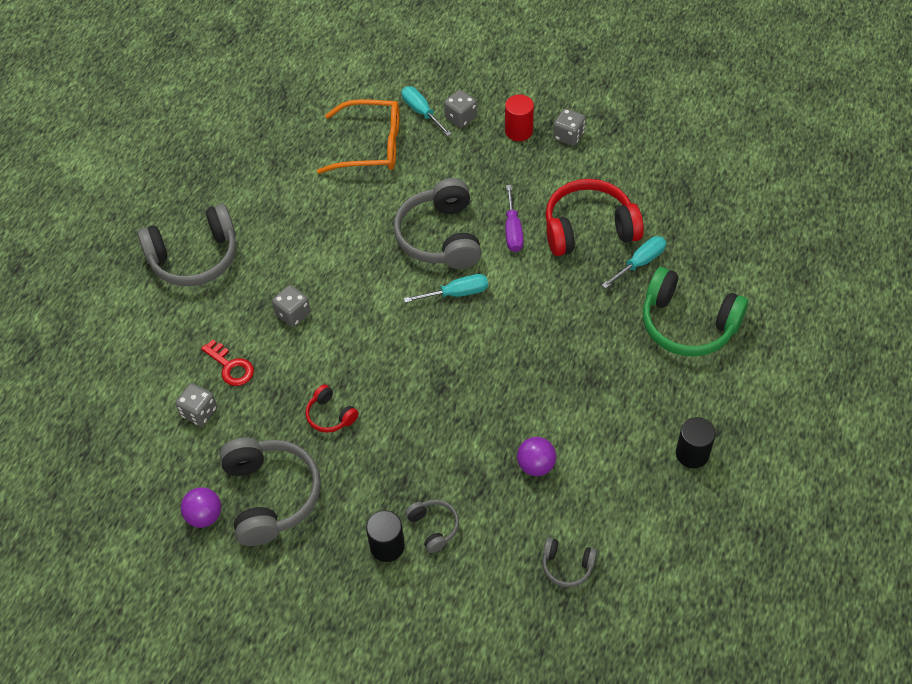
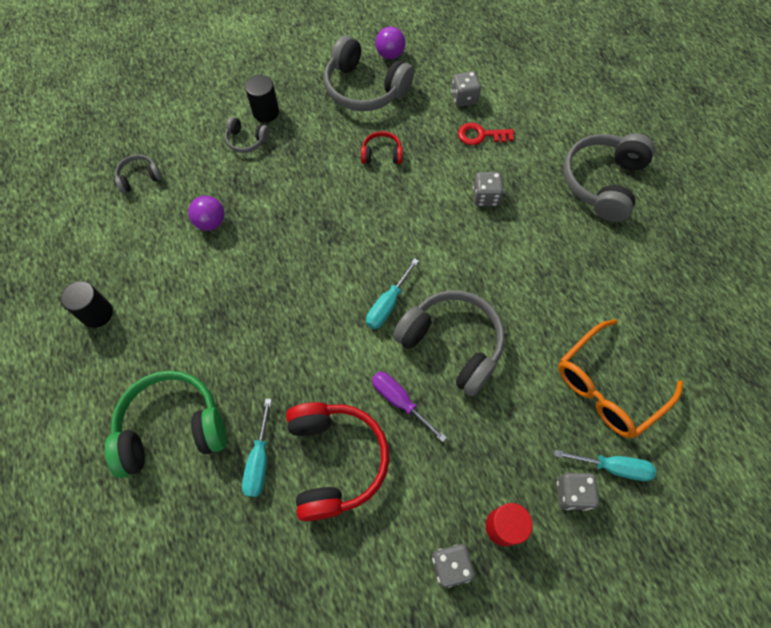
camera: 135 degrees right, 10 degrees up
(589, 228) = (335, 460): red headphones -> red headphones turned 45 degrees counterclockwise

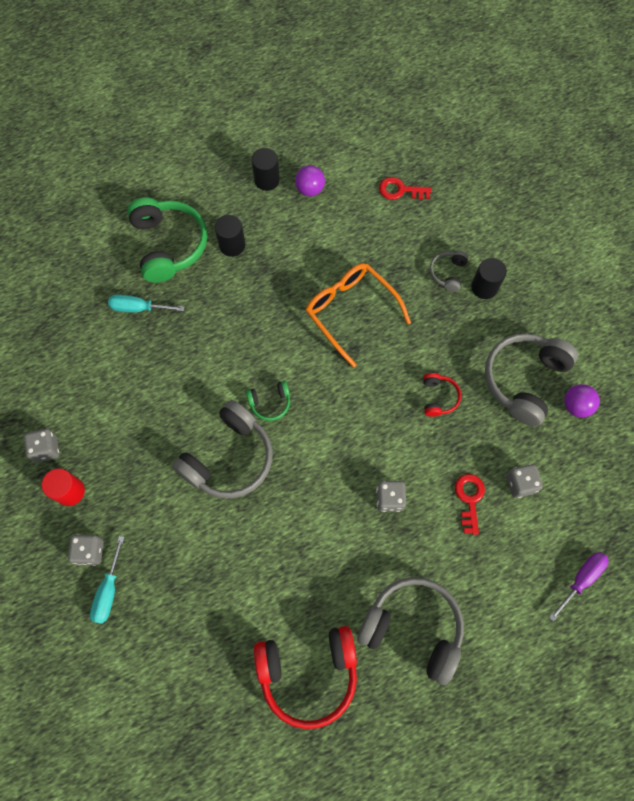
camera: 90 degrees right, 5 degrees up
(139, 178) = (400, 190): grey headphones -> red key
(183, 350) = (232, 245): none -> black cylinder
(211, 222) = (354, 252): purple ball -> purple ball (310, 189)
(335, 460) = (134, 363): red headphones -> red headphones (308, 673)
(387, 304) = (270, 403): turquoise screwdriver -> green headphones
(400, 401) = (179, 412): purple screwdriver -> purple screwdriver (581, 579)
(608, 386) = (182, 598): orange glasses -> orange glasses (351, 312)

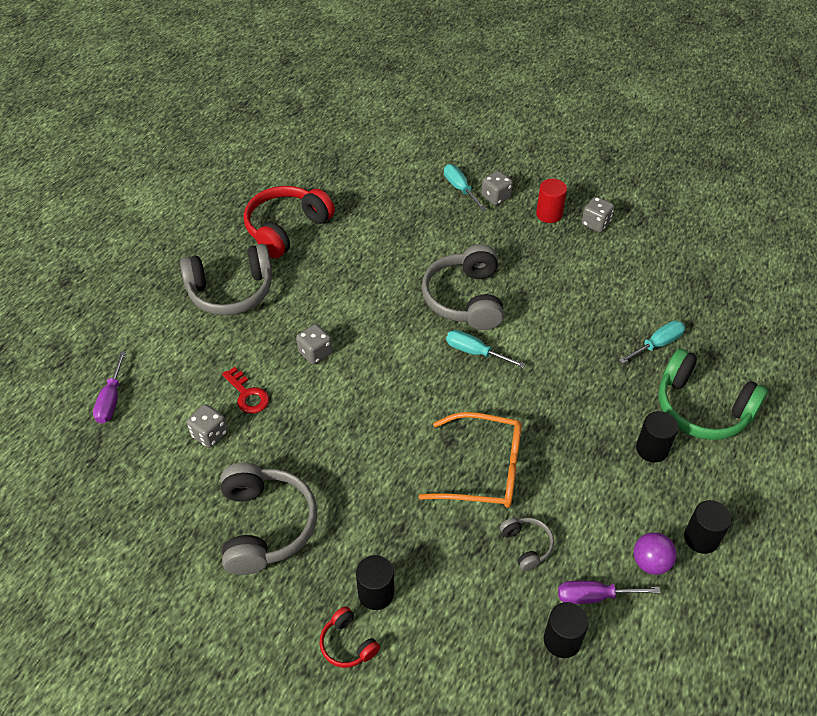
camera: 140 degrees right, 20 degrees down
(270, 403) = (475, 352): green headphones -> turquoise screwdriver
(360, 197) = (594, 596): none -> purple screwdriver
(400, 190) = (562, 640): red key -> black cylinder
(438, 397) = (337, 453): red headphones -> red headphones (347, 644)
(448, 273) = (426, 580): grey headphones -> grey headphones (527, 545)
(576, 406) = (196, 537): purple ball -> none

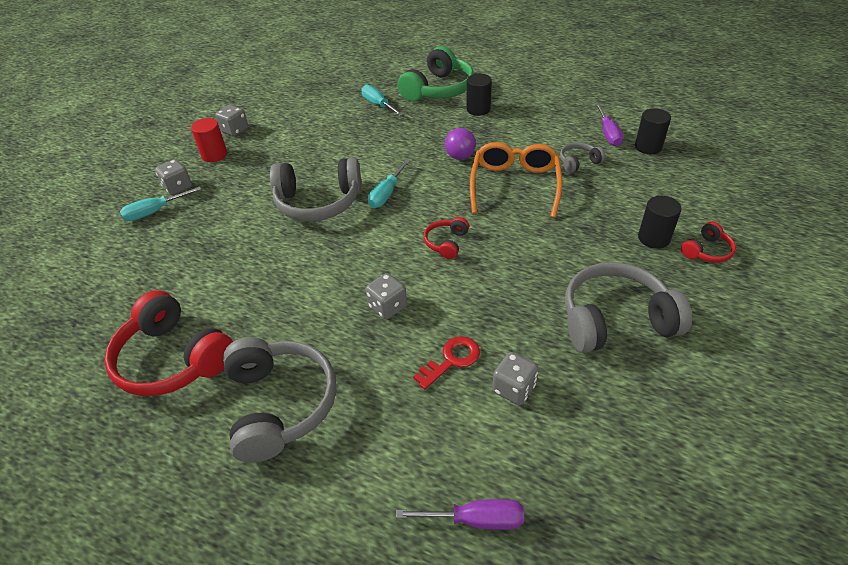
camera: 90 degrees left, 5 degrees down
(392, 399) = (446, 243): none -> red headphones
(650, 562) = (573, 112): purple ball -> purple ball (460, 156)
(701, 538) = (547, 94): black cylinder -> none

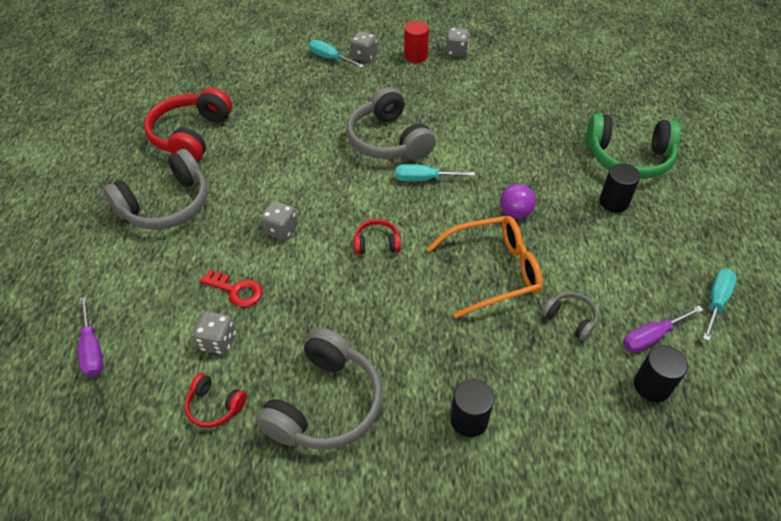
camera: 65 degrees right, 5 degrees up
(378, 105) = (563, 123): turquoise screwdriver -> turquoise screwdriver (716, 302)
(615, 320) = (325, 404): grey headphones -> grey headphones turned 60 degrees clockwise
(707, 251) = (472, 480): red headphones -> red headphones (215, 406)

